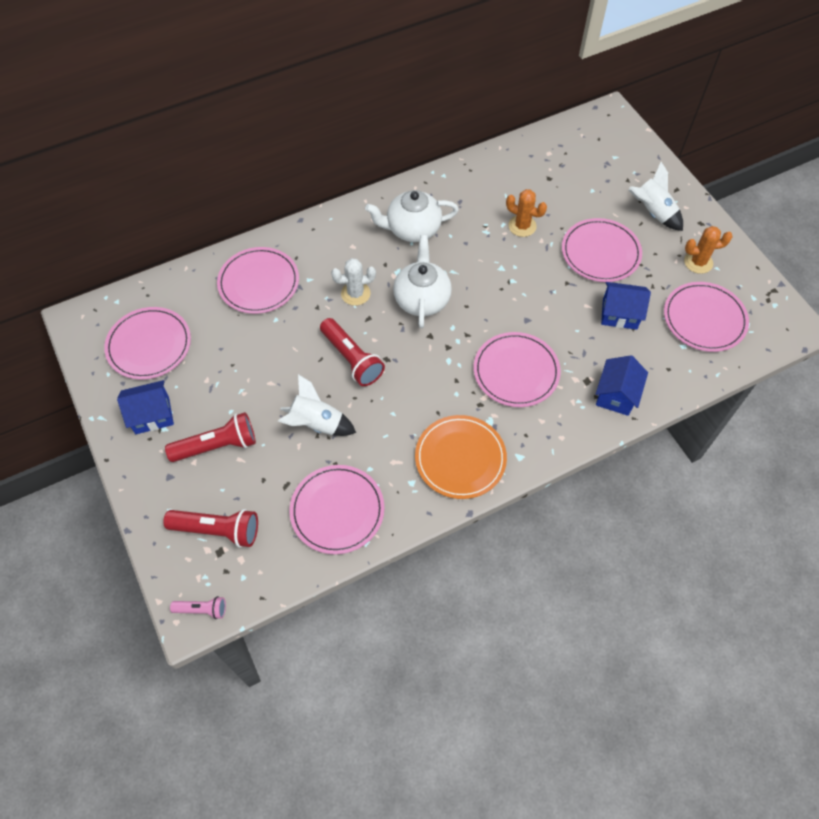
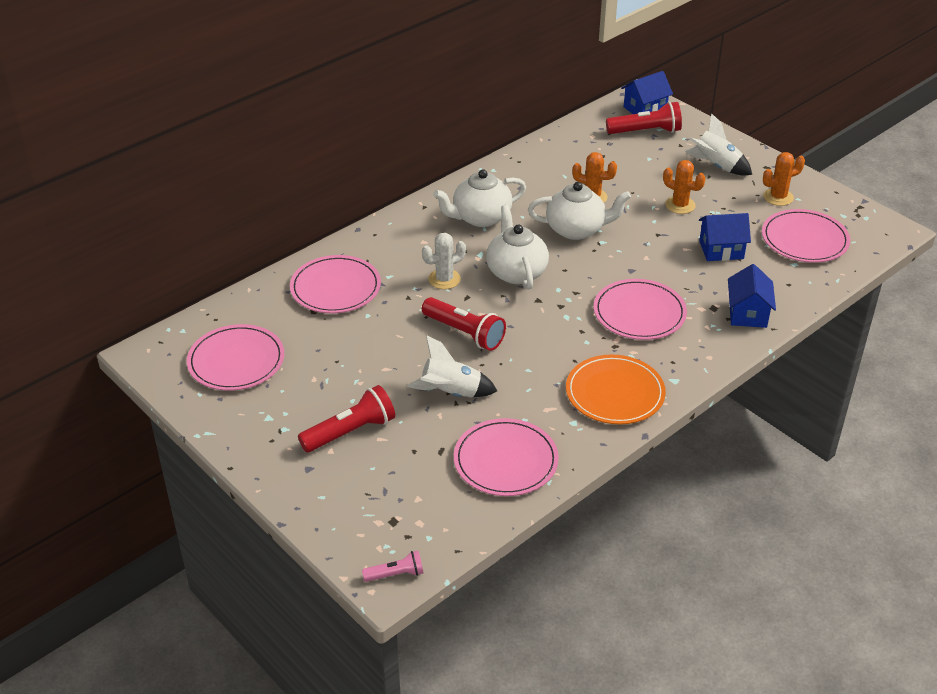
camera: 15 degrees left, 20 degrees down
(152, 415) = (266, 419): blue house -> blue house (645, 109)
(217, 530) = (383, 503): red flashlight -> red flashlight (646, 131)
(494, 261) = (577, 229): none -> white teapot
(600, 252) = (680, 205): pink plate -> orange cactus

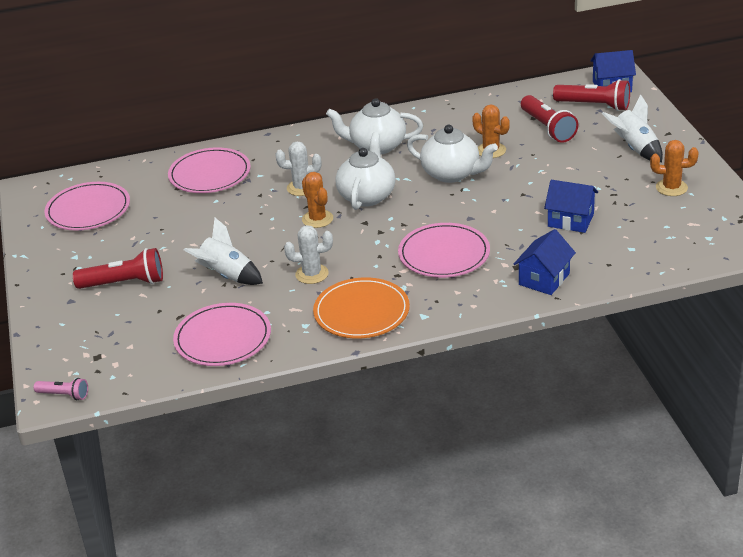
camera: 30 degrees right, 5 degrees down
(464, 333) = (279, 233): red flashlight -> red flashlight (547, 128)
(534, 368) = (312, 274): none -> white cactus
(680, 205) = (567, 174): orange cactus -> orange cactus (317, 219)
(804, 239) = (662, 230): pink plate -> none

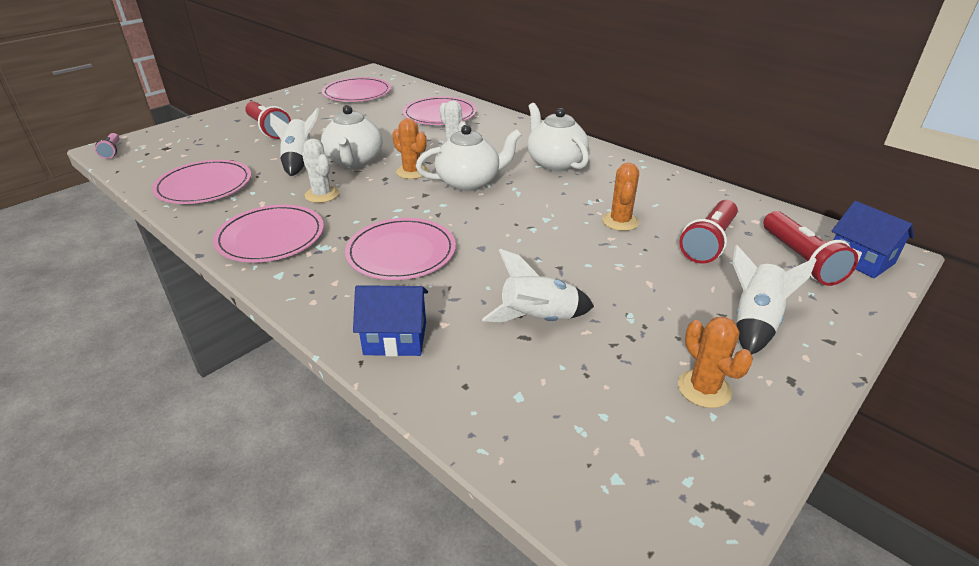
camera: 55 degrees right, 0 degrees up
(317, 219) = (412, 172): orange cactus -> orange cactus turned 75 degrees counterclockwise
(361, 312) = (271, 237): orange plate -> pink plate
(452, 174) = (551, 213): white teapot -> white teapot (354, 161)
(570, 220) = (538, 319): blue house -> white rocket

